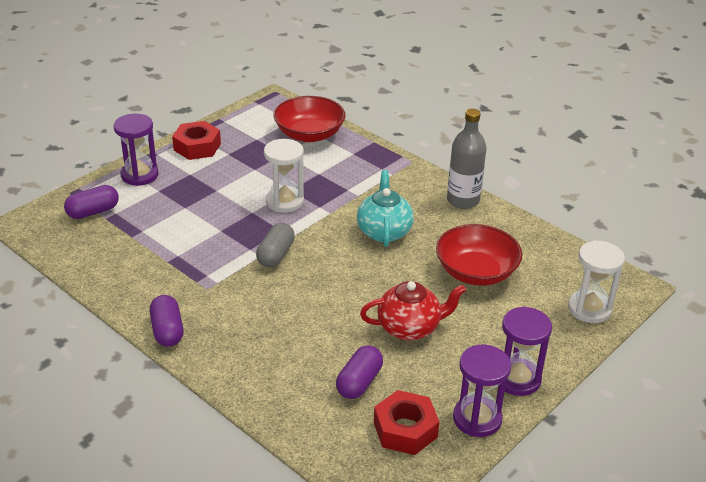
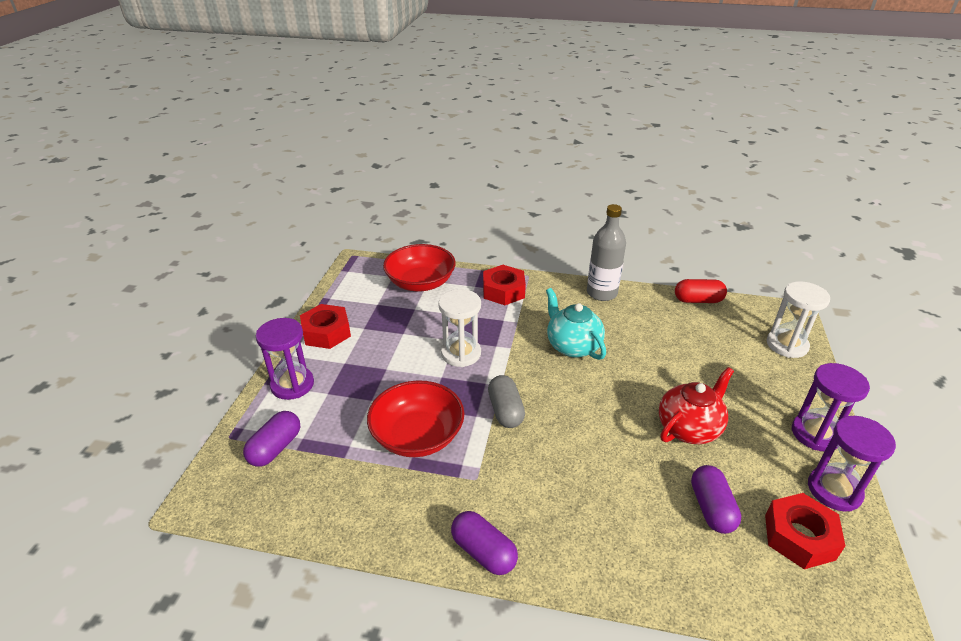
camera: 30 degrees left, 0 degrees up
(374, 166) = (503, 291): none -> red nut
(476, 272) = (679, 351): red bowl -> red bowl (417, 436)
(551, 240) = (698, 300): none -> red capsule

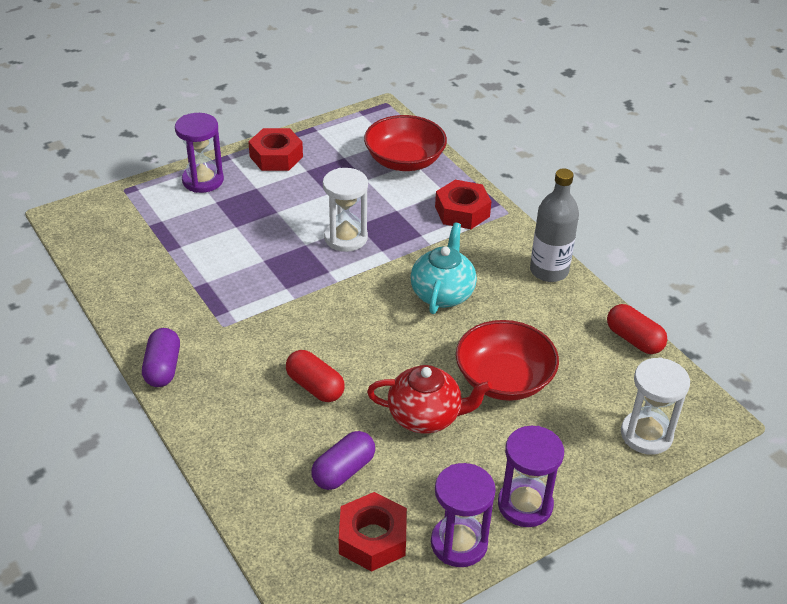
camera: 45 degrees right, 5 degrees up
(275, 448) = (139, 215): purple capsule -> none
(417, 436) = (229, 272): red bowl -> red bowl (504, 379)
(505, 411) = (311, 300): grey capsule -> none
(603, 467) = (315, 386): none -> red capsule

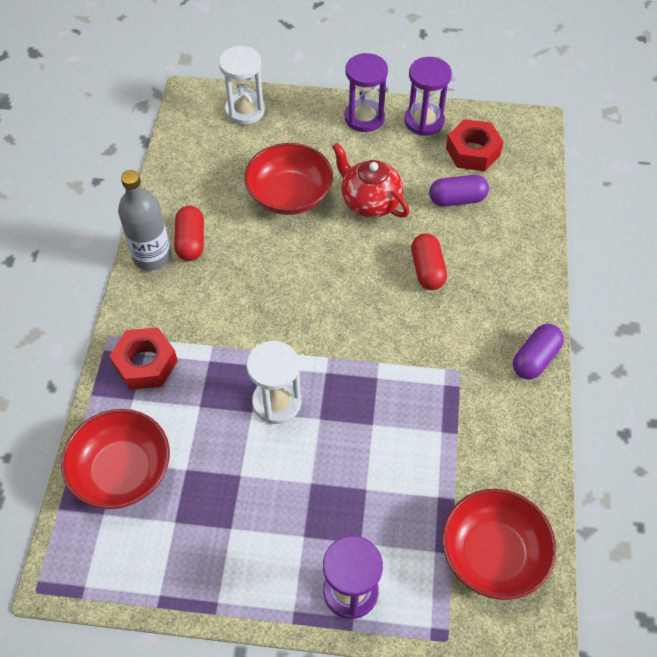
camera: 140 degrees left, 15 degrees up
(119, 237) = (493, 554): none -> red bowl
(276, 157) = (243, 577): red nut -> none
(442, 293) = (256, 289): turquoise teapot -> none
(634, 339) = (168, 167): red capsule -> red capsule (191, 241)

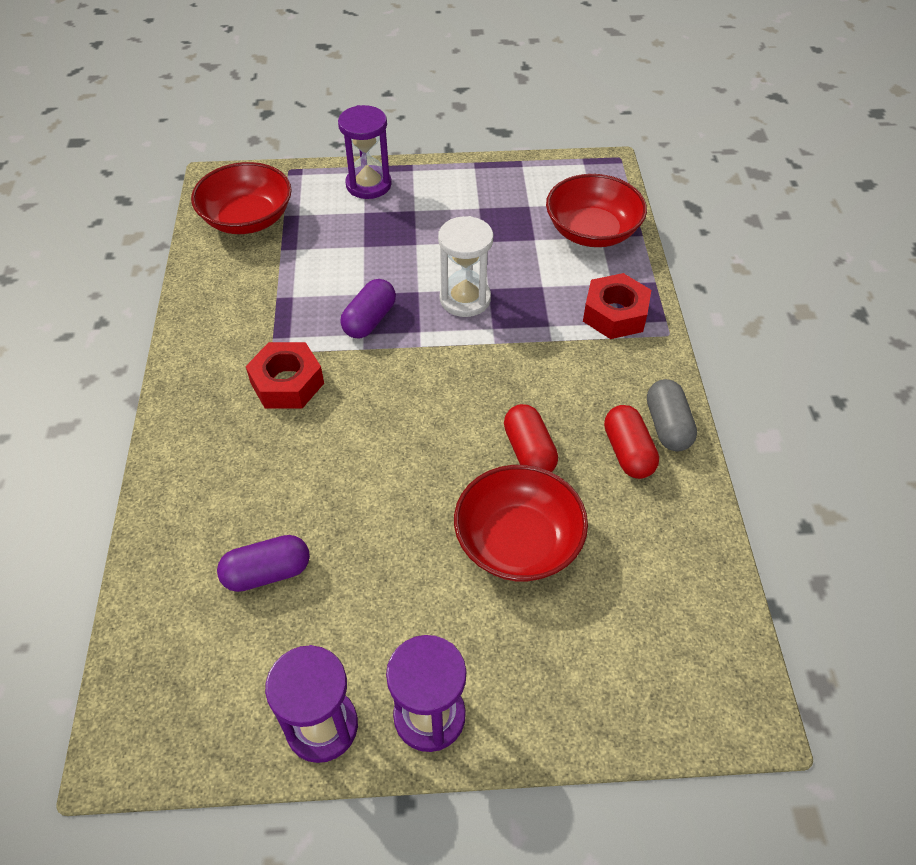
camera: 170 degrees right, 5 degrees down
(152, 256) = (667, 426): grey bottle -> grey capsule
(245, 110) = (641, 697): white hourglass -> none
(369, 202) = (398, 548): red teapot -> none
(427, 270) = (310, 459): red capsule -> red capsule (529, 451)
(473, 151) = (237, 670): red nut -> red nut (287, 383)
(535, 359) = (184, 374): purple capsule -> purple capsule (369, 320)

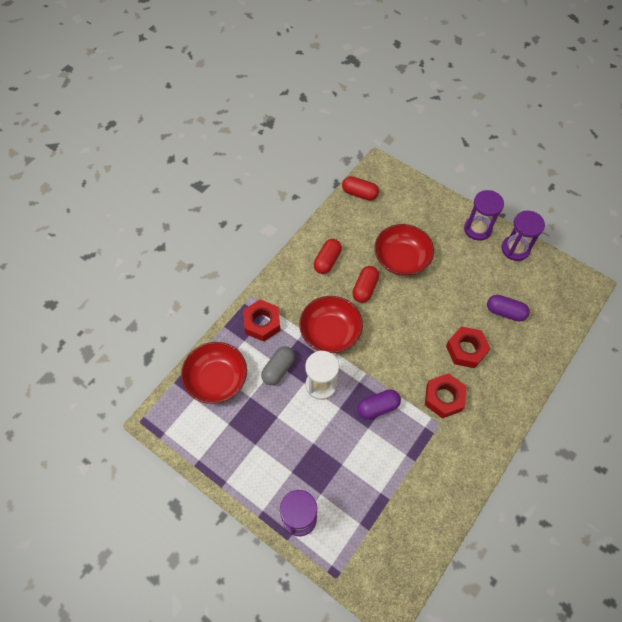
camera: 140 degrees left, 10 degrees up
(247, 219) = (392, 545): red bowl -> red bowl (330, 332)
(297, 466) = (466, 350): none -> red nut
(667, 426) = (300, 259): grey capsule -> grey capsule (278, 369)
(713, 617) = (359, 193): none -> red capsule

